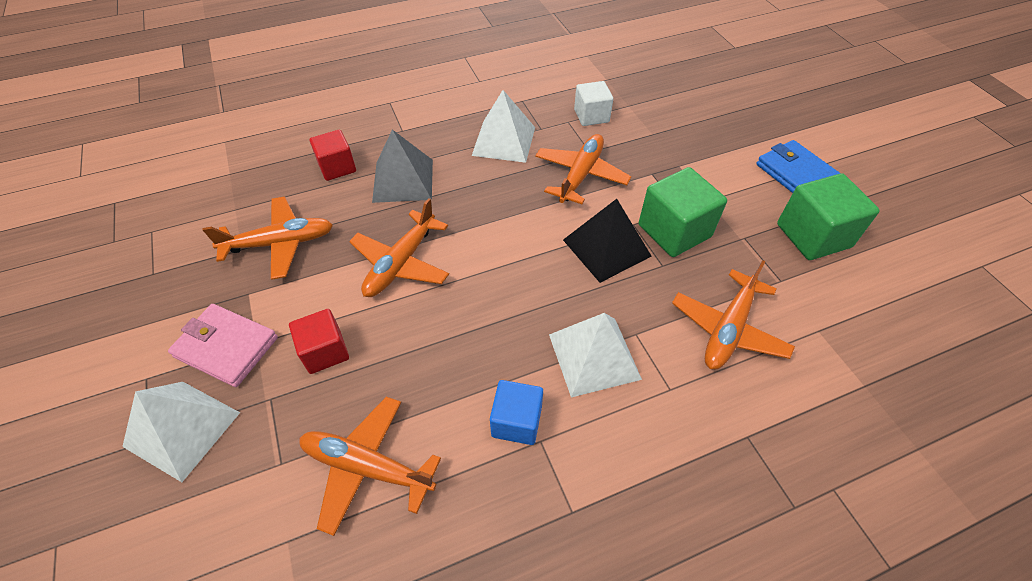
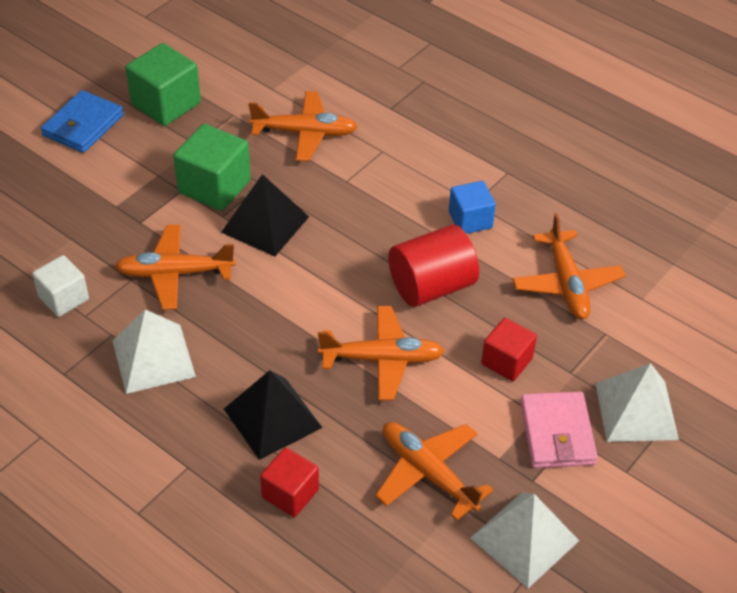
camera: 120 degrees left, 5 degrees down
(403, 180) = (273, 418): grey pyramid -> black pyramid
(452, 337) = (431, 286): none -> red cylinder
(594, 356) = (385, 197): white pyramid -> white pyramid (524, 539)

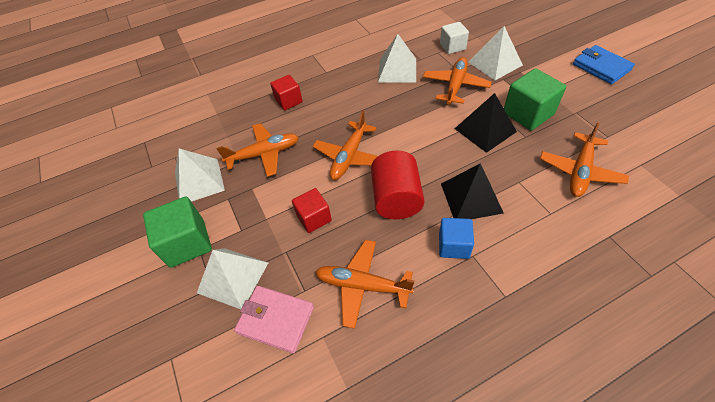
camera: 120 degrees right, 5 degrees up
(101, 237) = (495, 63): none -> white pyramid
(166, 104) = (622, 105): green cube -> green cube (187, 243)
(273, 418) = (336, 104): black pyramid -> black pyramid (471, 198)
(557, 433) = (247, 223): pink wallet -> pink wallet (276, 320)

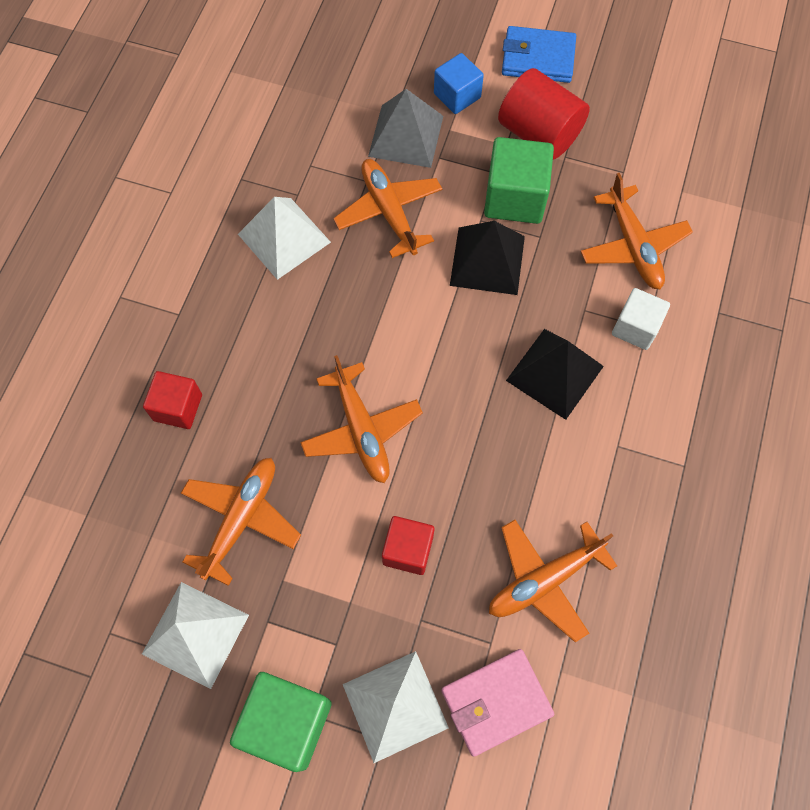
camera: 50 degrees left, 15 degrees up
(396, 199) = (476, 443): red cylinder -> red cylinder (539, 134)
(452, 47) = (322, 140): white cube -> white cube (635, 327)
(453, 245) = (590, 450): blue cube -> blue cube (457, 95)
(495, 63) = (406, 136): white pyramid -> grey pyramid

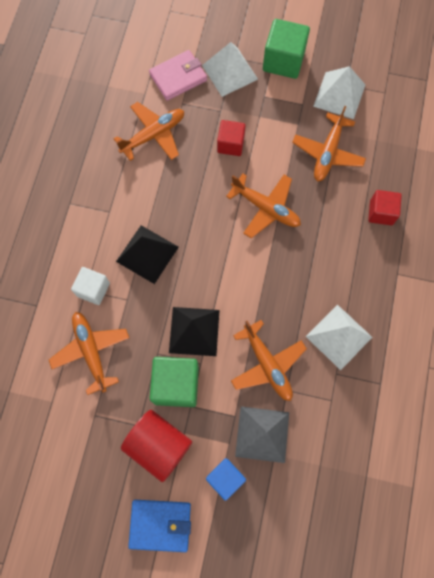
camera: 175 degrees right, 5 degrees up
(361, 430) = (266, 208): orange plane -> orange plane turned 150 degrees clockwise

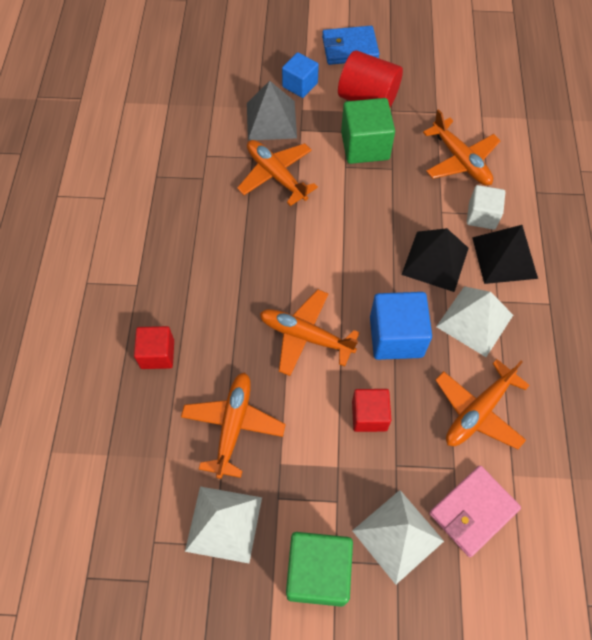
camera: 170 degrees right, 10 degrees down
(194, 331) = (359, 193): black pyramid -> black pyramid (504, 257)
(196, 196) = (396, 336): none -> blue cube
(338, 337) = (202, 211): white pyramid -> white pyramid (475, 320)

